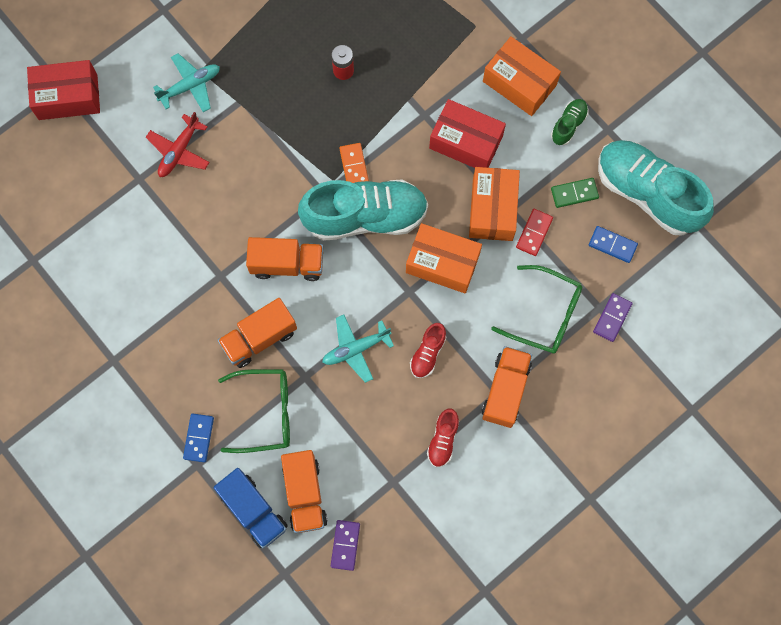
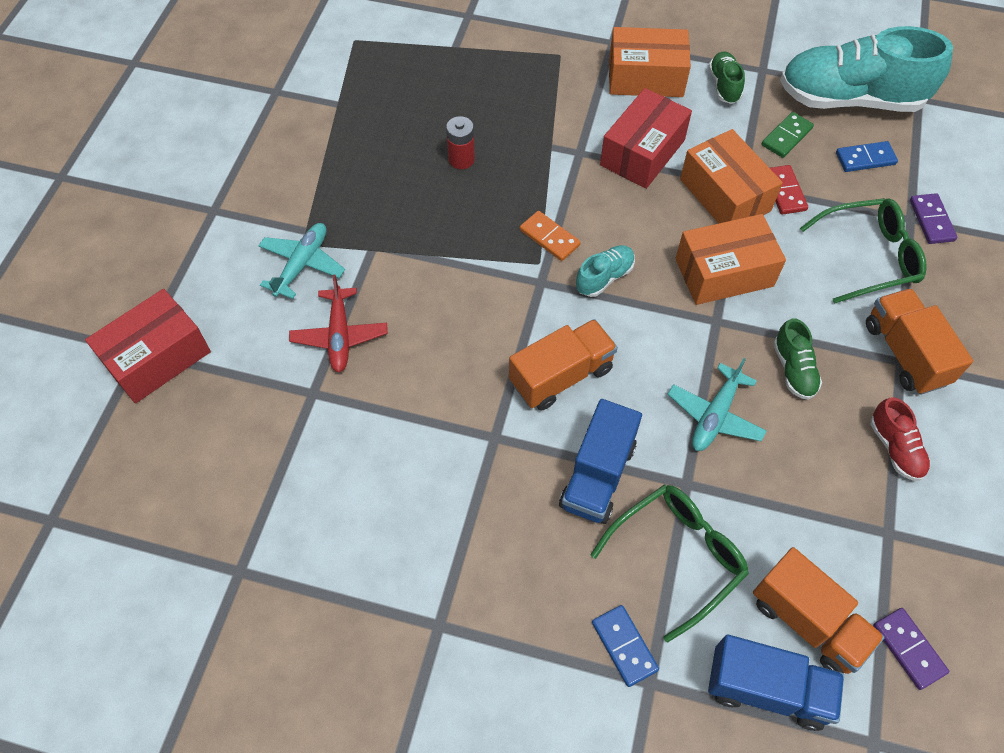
camera: 35 degrees left, 15 degrees down
(259, 338) = (597, 475): orange truck -> blue truck
(365, 216) = (604, 277): turquoise shoe -> turquoise shoe, size x0.44
(427, 353) = (793, 369): red shoe -> green shoe
(466, 142) = (642, 153): red box -> red box turned 45 degrees counterclockwise

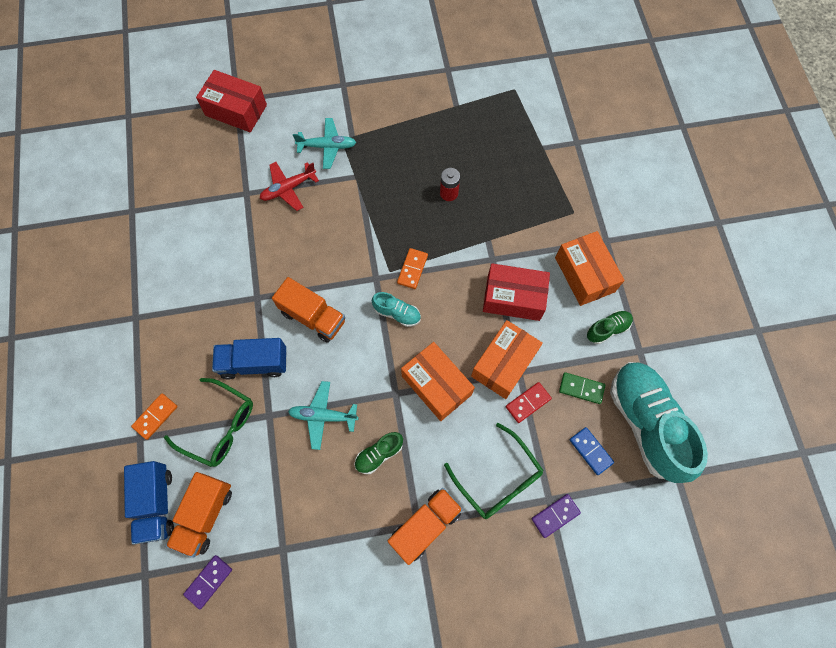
camera: 65 degrees right, 10 degrees up
(624, 646) = (155, 416): blue domino -> orange domino
(895, 448) = (346, 538): red shoe -> none

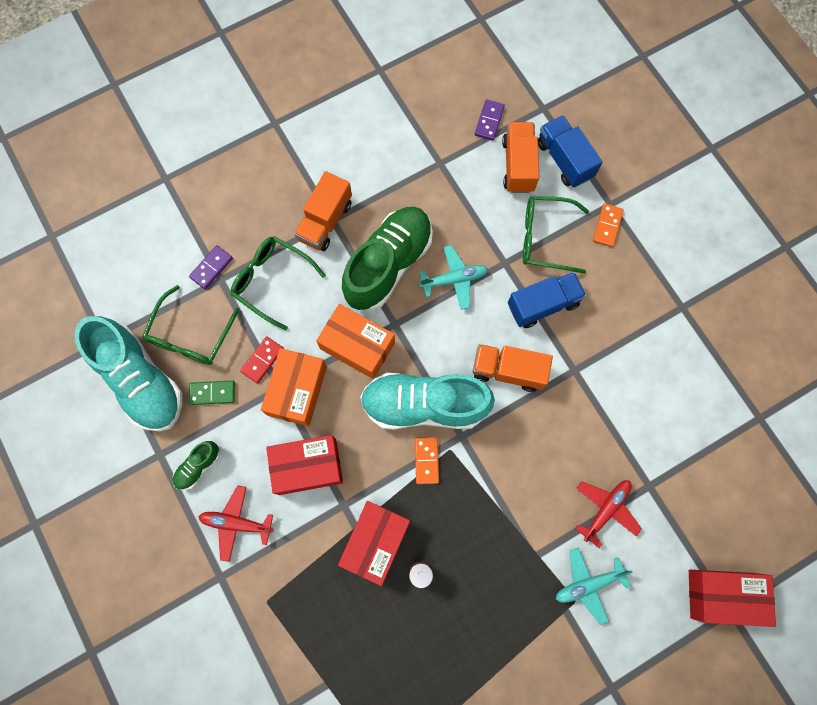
camera: 160 degrees right, 5 degrees up
(379, 454) = (388, 264): green shoe -> green shoe, size x2.27
(397, 313) = (424, 405): turquoise shoe -> turquoise shoe, size x2.27
(475, 225) = (376, 542): none -> red box
(584, 274) = (236, 523): orange box -> red plane
(591, 451) = (190, 335): blue domino -> green glasses

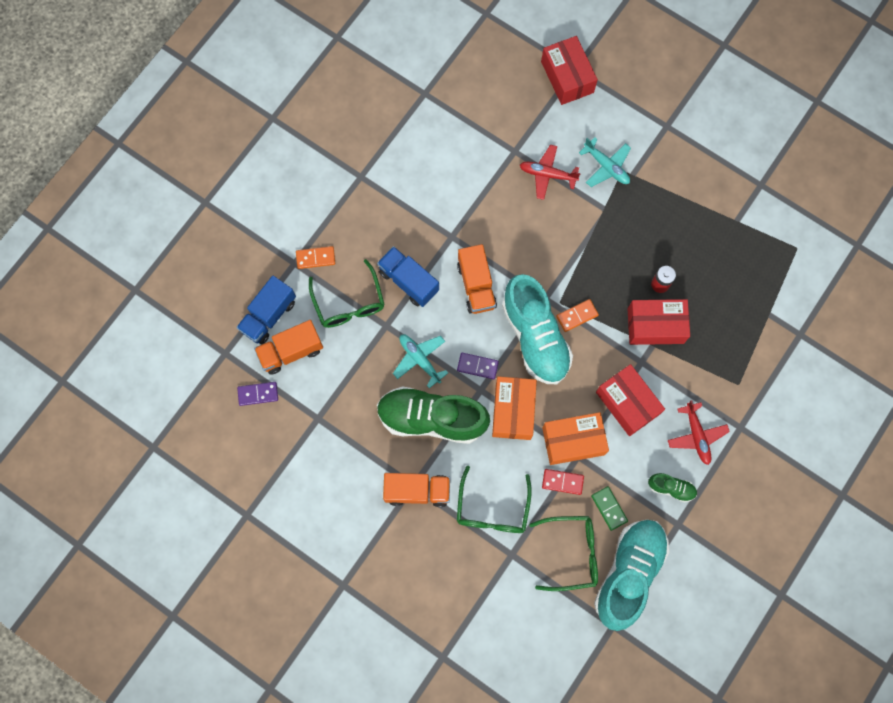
camera: 115 degrees left, 0 degrees up
(211, 268) = (505, 568): purple domino -> purple domino (477, 366)

